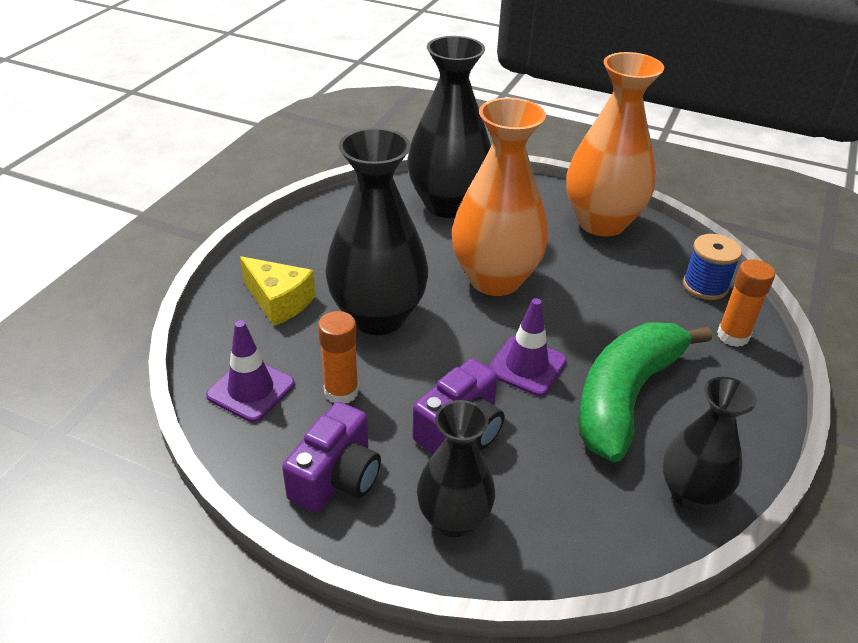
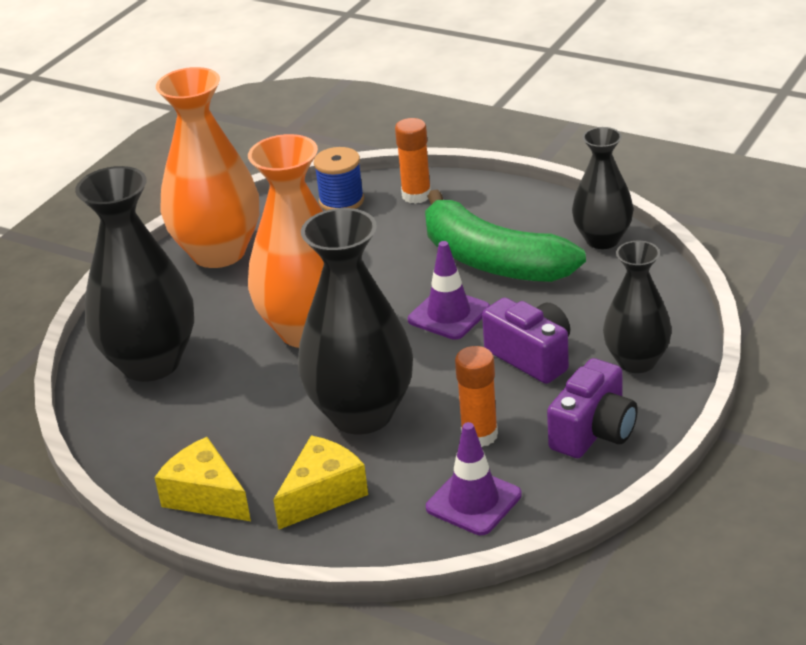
camera: 80 degrees left, 5 degrees down
(288, 244) = (206, 496): none -> yellow cheese
(336, 478) = (594, 431): purple camera -> purple camera turned 90 degrees clockwise

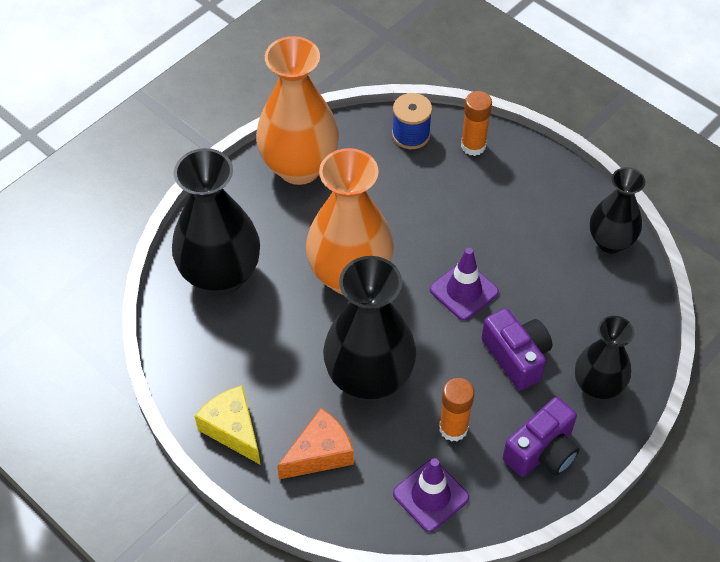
camera: 10 degrees right, 20 degrees up
(323, 494) = (320, 453): yellow cheese -> orange cheese
(492, 261) = (514, 240): green banana -> none

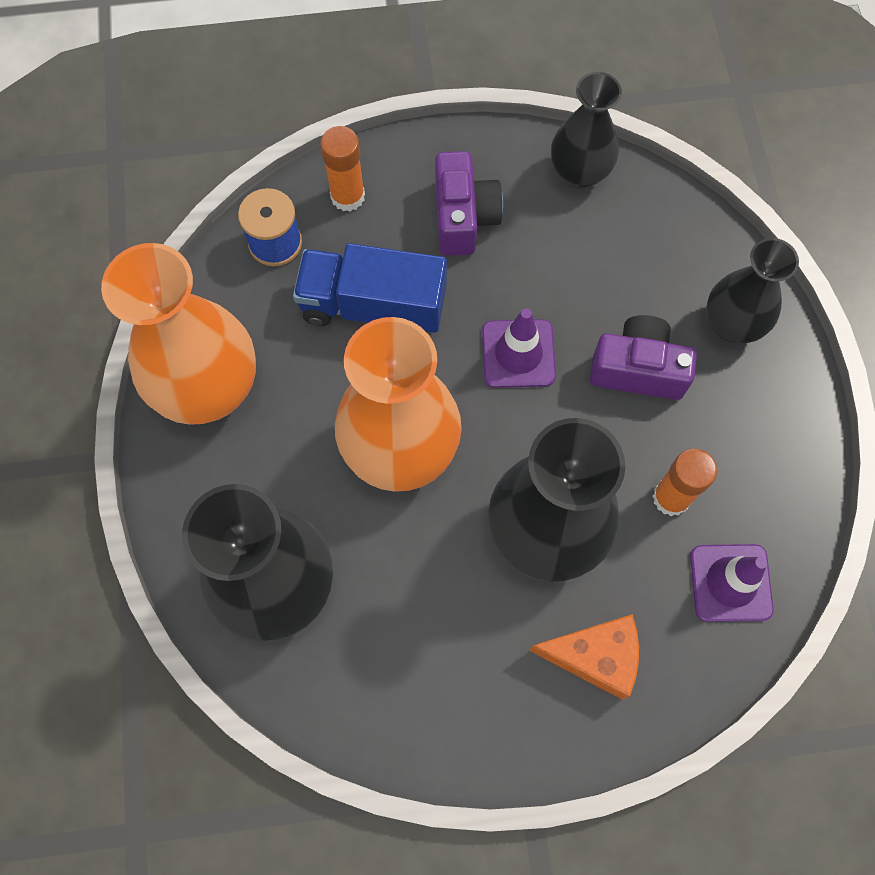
camera: 50 degrees left, 15 degrees up
(233, 429) = (491, 728): yellow cheese -> none
(320, 453) = (595, 656): orange cheese -> orange cheese turned 90 degrees clockwise
(420, 204) = (373, 306): none -> blue truck
(542, 451) = (763, 435): purple camera -> purple camera (463, 217)

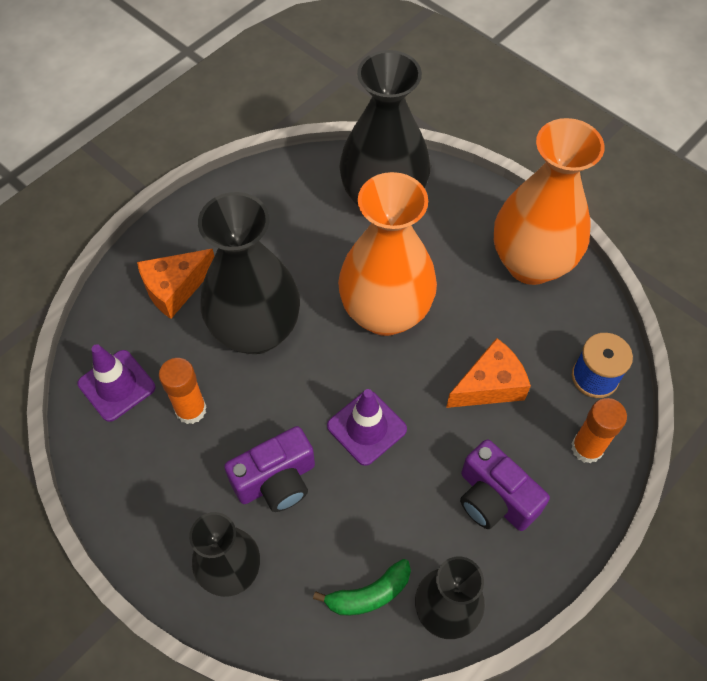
camera: 140 degrees right, 10 degrees down
(373, 306) = (489, 385): blue truck -> orange cheese
(630, 226) = (369, 594): none -> green banana

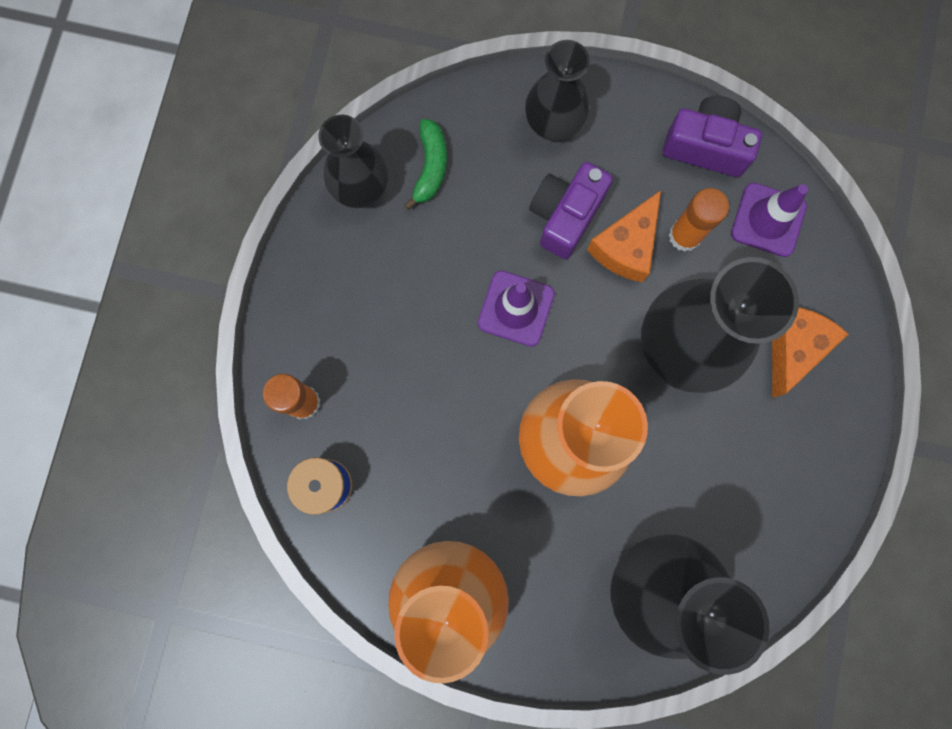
camera: 150 degrees right, 20 degrees up
(369, 594) = (430, 167): green banana -> green banana turned 150 degrees clockwise
(489, 385) = (424, 417): orange cheese -> orange cheese (626, 246)
(494, 498) = (366, 306): purple camera -> purple camera (705, 146)

